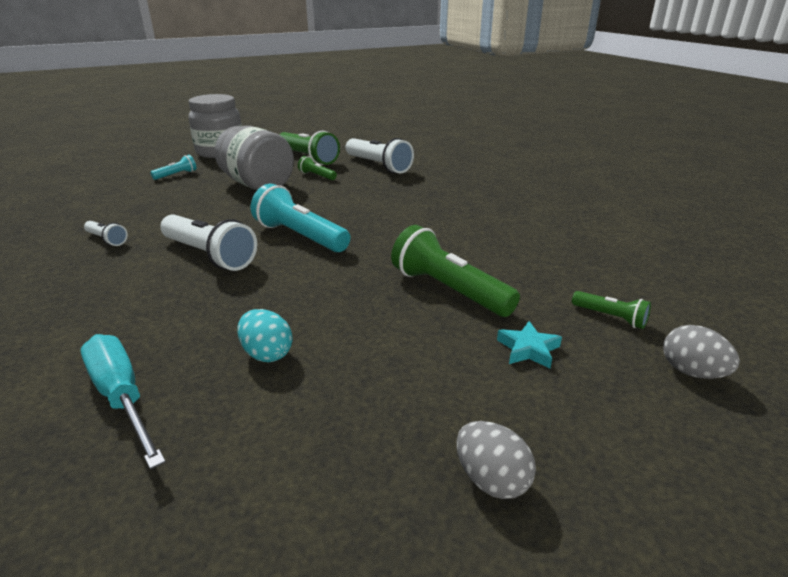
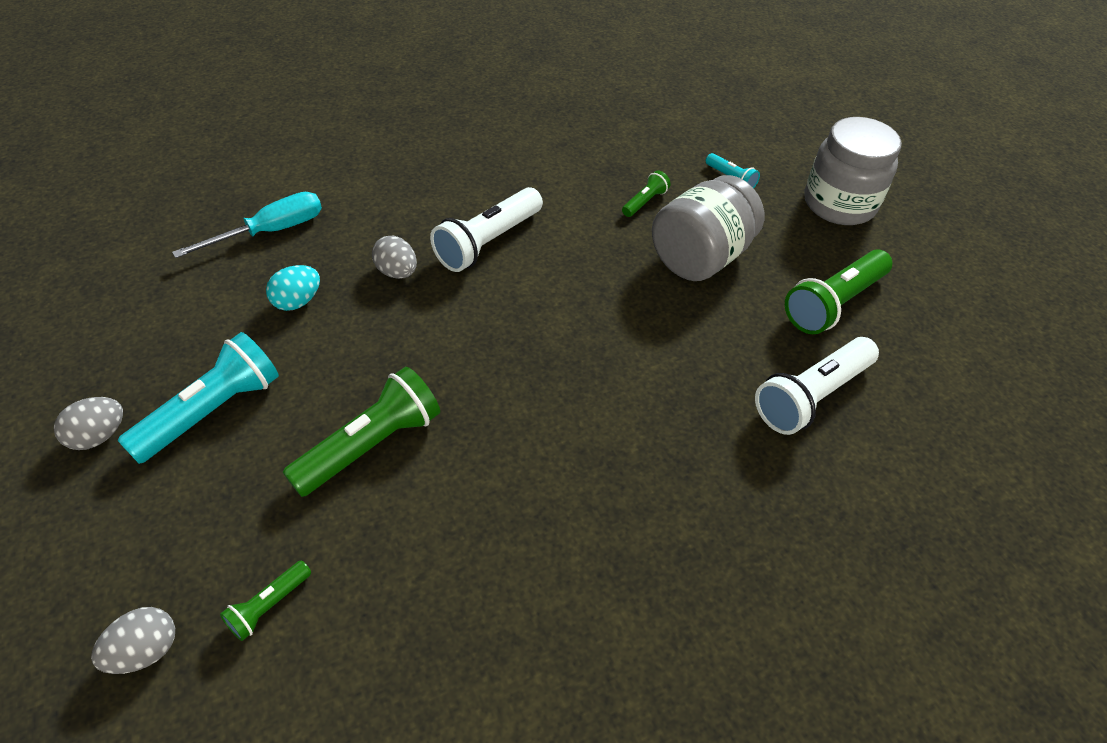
camera: 90 degrees right, 20 degrees up
(107, 239) = (533, 166): white flashlight -> none
(236, 297) = (397, 272): none -> grey egg
(300, 236) = (528, 310): turquoise flashlight -> turquoise flashlight (211, 411)
(317, 176) = (747, 318): green flashlight -> green flashlight (644, 202)
(528, 349) = (238, 499): turquoise star -> none

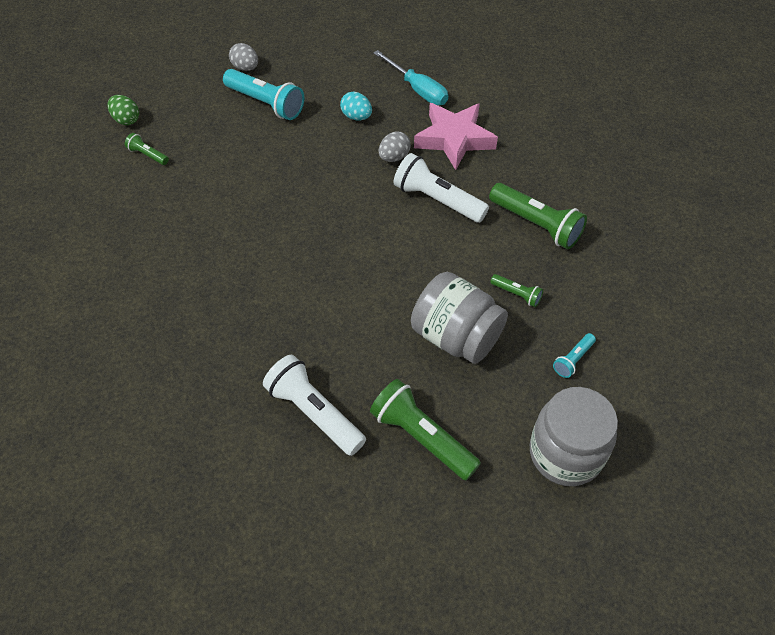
camera: 85 degrees right, 5 degrees up
(145, 651) = (126, 120): grey egg -> green egg
(370, 445) = (248, 173): green flashlight -> green flashlight (536, 224)
(384, 211) = (454, 139): none -> pink star

